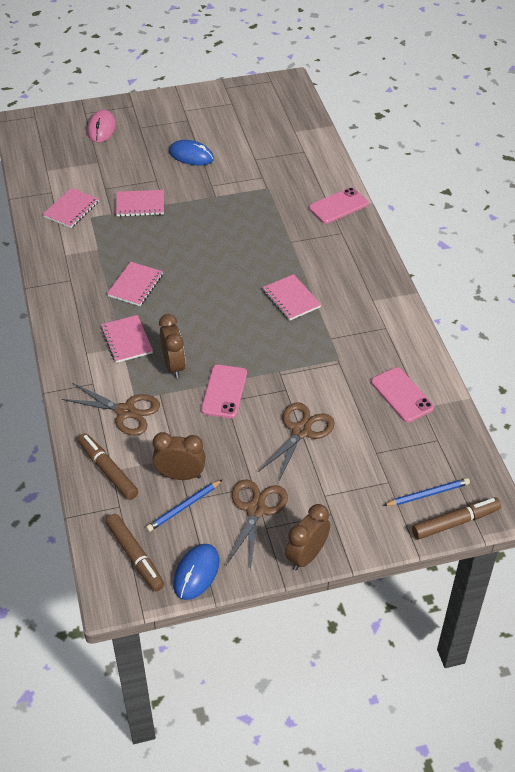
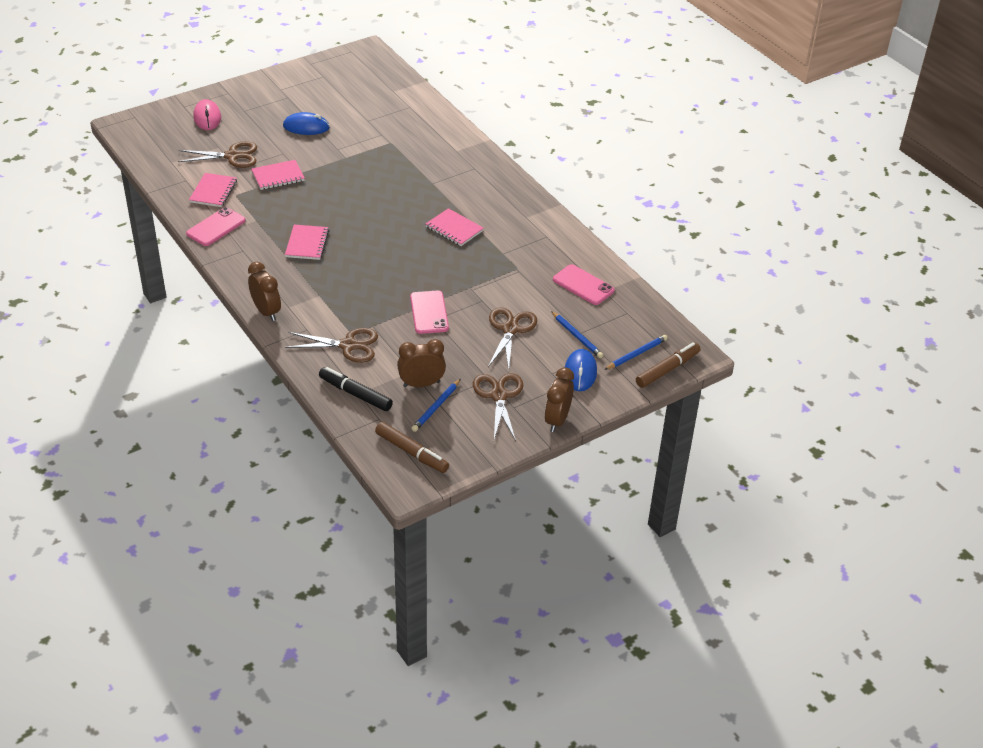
camera: 20 degrees left, 5 degrees down
(106, 174) = (232, 156): none -> brown scissors
(108, 470) = (355, 394): brown marker -> black marker
(126, 340) = (321, 289): pink notebook -> none
(173, 366) = (374, 301): brown clock -> brown clock (266, 312)
(196, 573) = (470, 453): blue mouse -> blue mouse (580, 372)
(338, 206) = (462, 147): pink phone -> pink phone (216, 227)
(370, 456) = (577, 336): none -> blue pencil

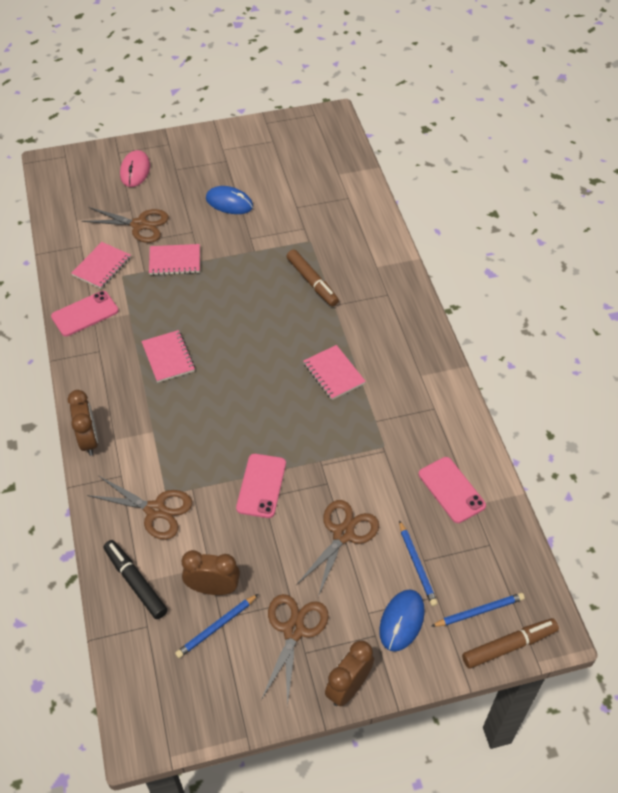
camera: 20 degrees right, 10 degrees up
(307, 244) = (168, 357): pink notebook -> pink notebook turned 45 degrees counterclockwise
(411, 452) = (163, 688): brown marker -> brown marker (312, 282)

